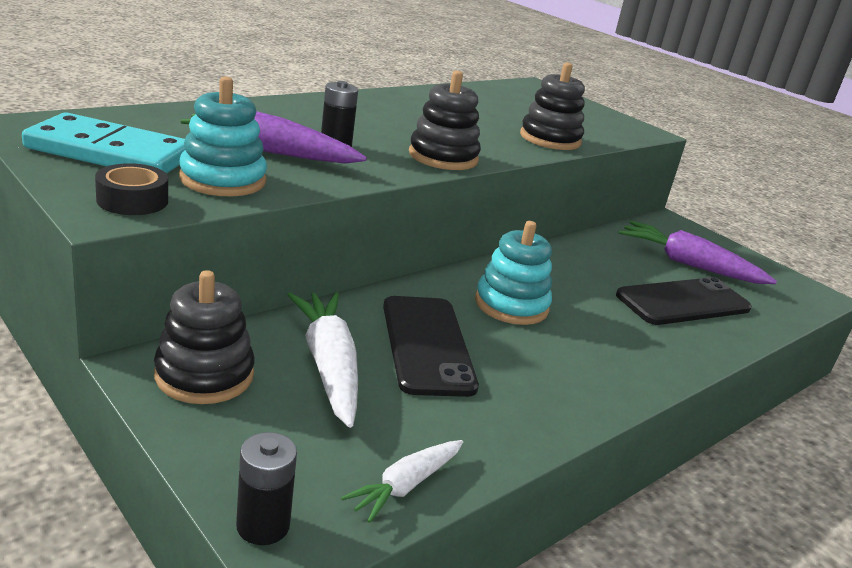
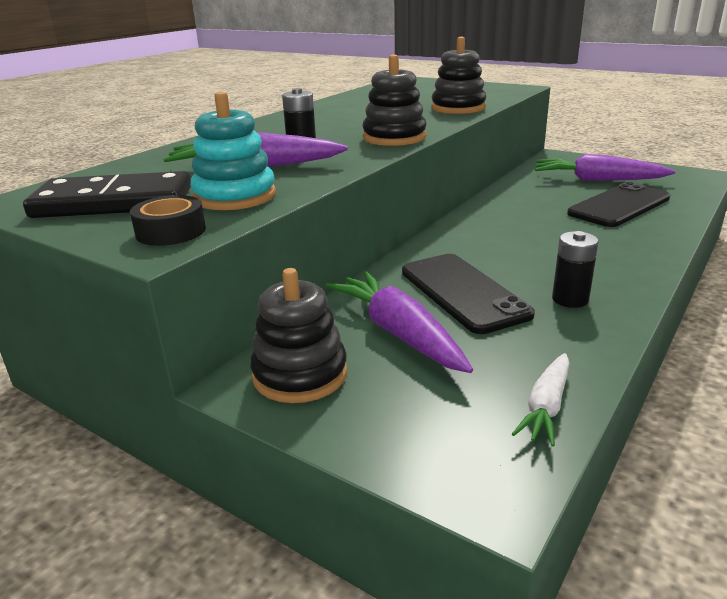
camera: 10 degrees left, 0 degrees up
(110, 153) = (114, 202): turquoise domino -> black domino
(263, 525) = (459, 484): black battery -> black battery (570, 299)
(328, 365) = (398, 333): white carrot -> purple carrot
(511, 305) = (499, 244): turquoise stacking toy -> none

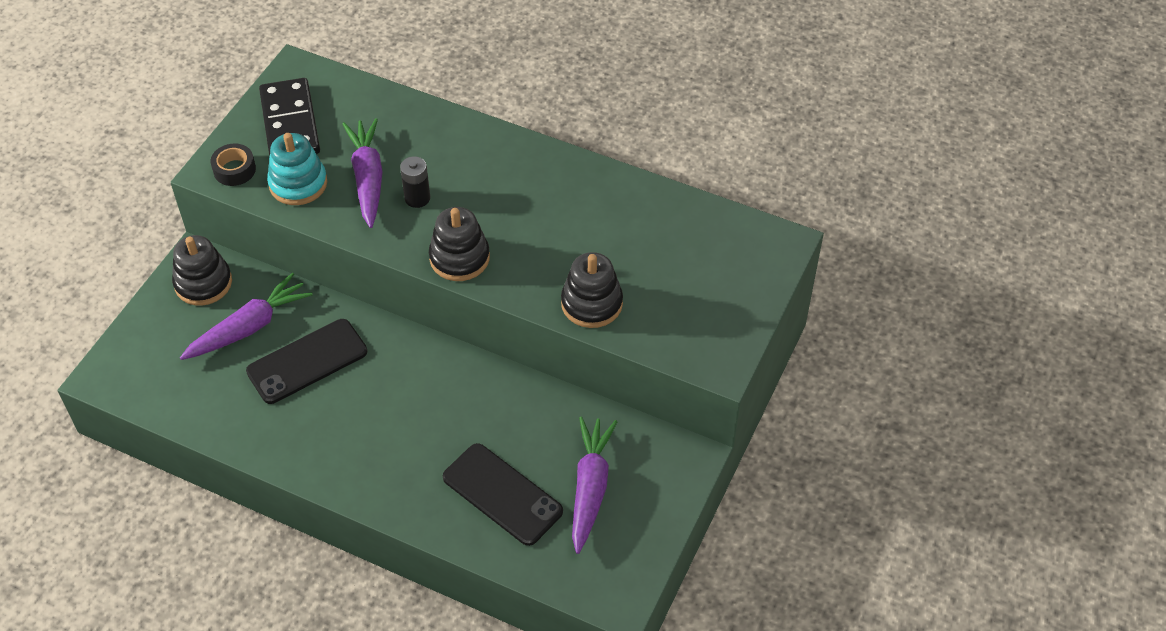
camera: 80 degrees right, 25 degrees up
(546, 407) = (165, 402): white carrot -> none
(570, 299) = (294, 428): black battery -> none

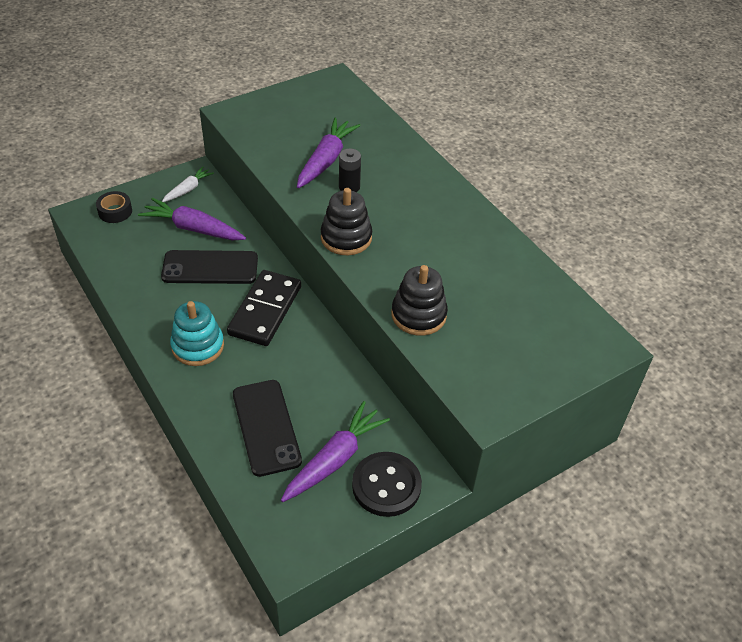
camera: 30 degrees right, 5 degrees down
(203, 283) = (188, 189): black stacking toy -> white carrot
(234, 170) = (244, 118): black tape -> black tape (115, 211)
(249, 327) = (193, 228): purple carrot -> purple carrot turned 150 degrees counterclockwise
(290, 123) = (304, 106): black domino -> black domino (265, 310)
(298, 184) = (277, 143): turquoise stacking toy -> turquoise stacking toy (198, 346)
(655, 485) = (386, 485): none -> black button

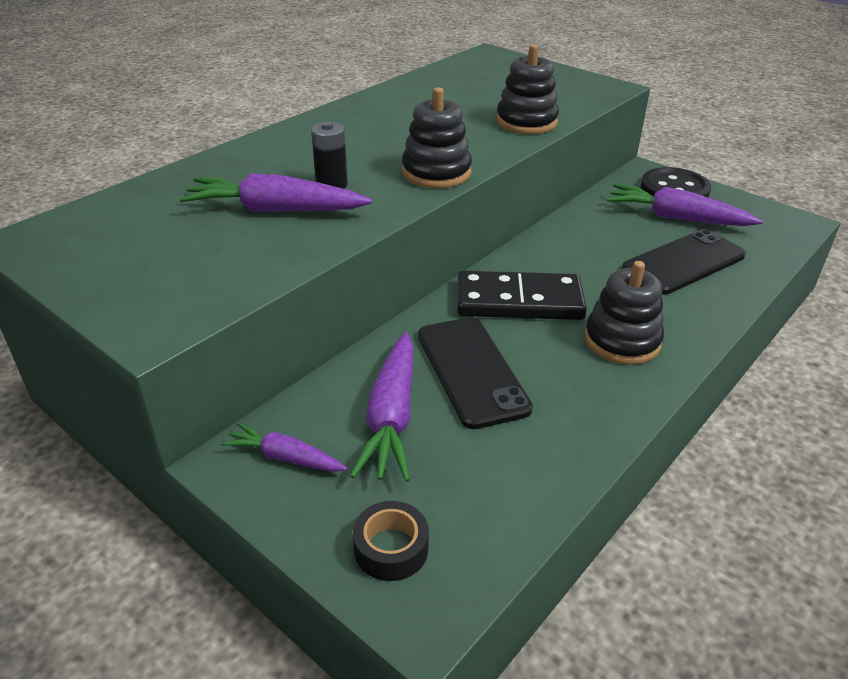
camera: 105 degrees left, 10 degrees down
(188, 189) = (284, 457): white carrot -> purple carrot
(198, 346) = (622, 341): turquoise stacking toy -> black stacking toy

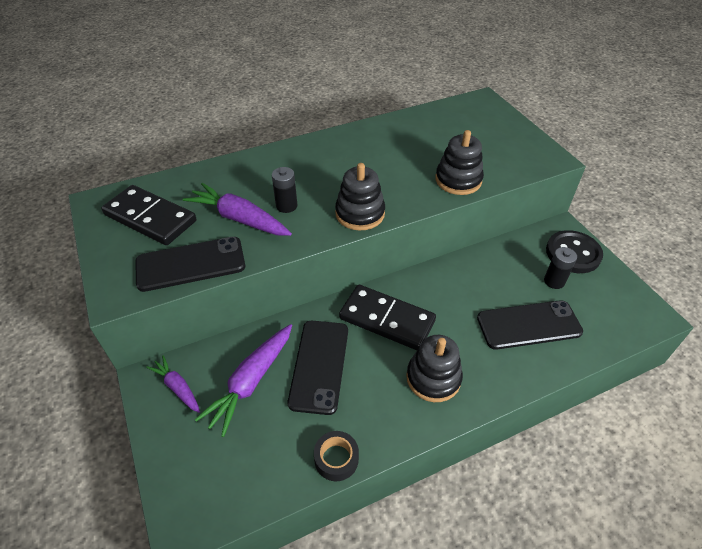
camera: 25 degrees right, 10 degrees up
(134, 237) = (150, 218): none -> black domino
(244, 269) = (191, 264): none -> black phone
(391, 548) = (194, 474): black tape -> black tape (336, 459)
(676, 218) = (554, 281): purple carrot -> black battery

